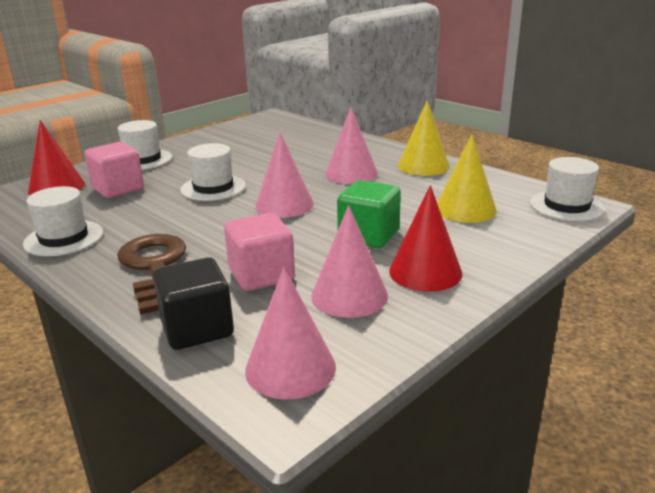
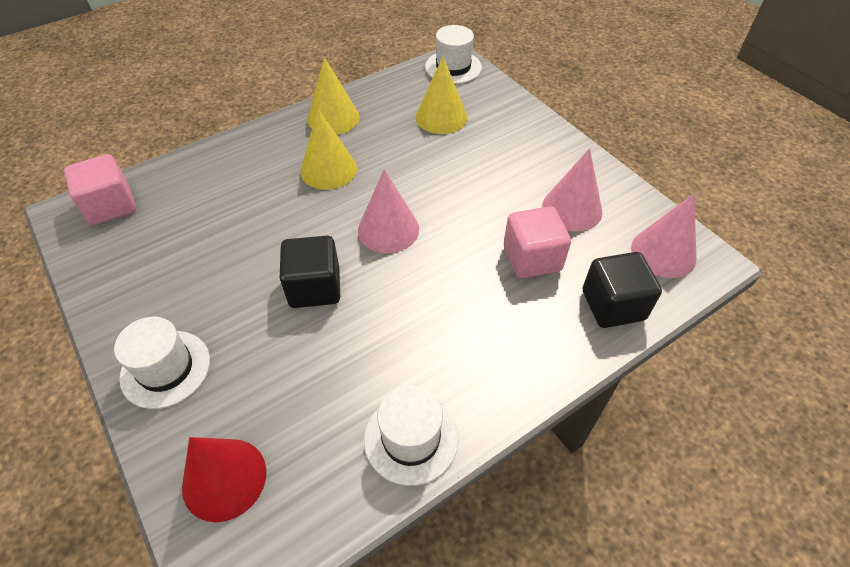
camera: 80 degrees left, 25 degrees up
(118, 189) = (269, 392): pink cube -> pink cube (111, 206)
(154, 267) = (503, 339): brown key -> none
(213, 188) = (314, 287): white hat -> black cube
(351, 174) = (328, 169): pink cone -> yellow cone
(369, 236) = (474, 181): green cube -> none
(425, 272) = (542, 162): red cone -> none

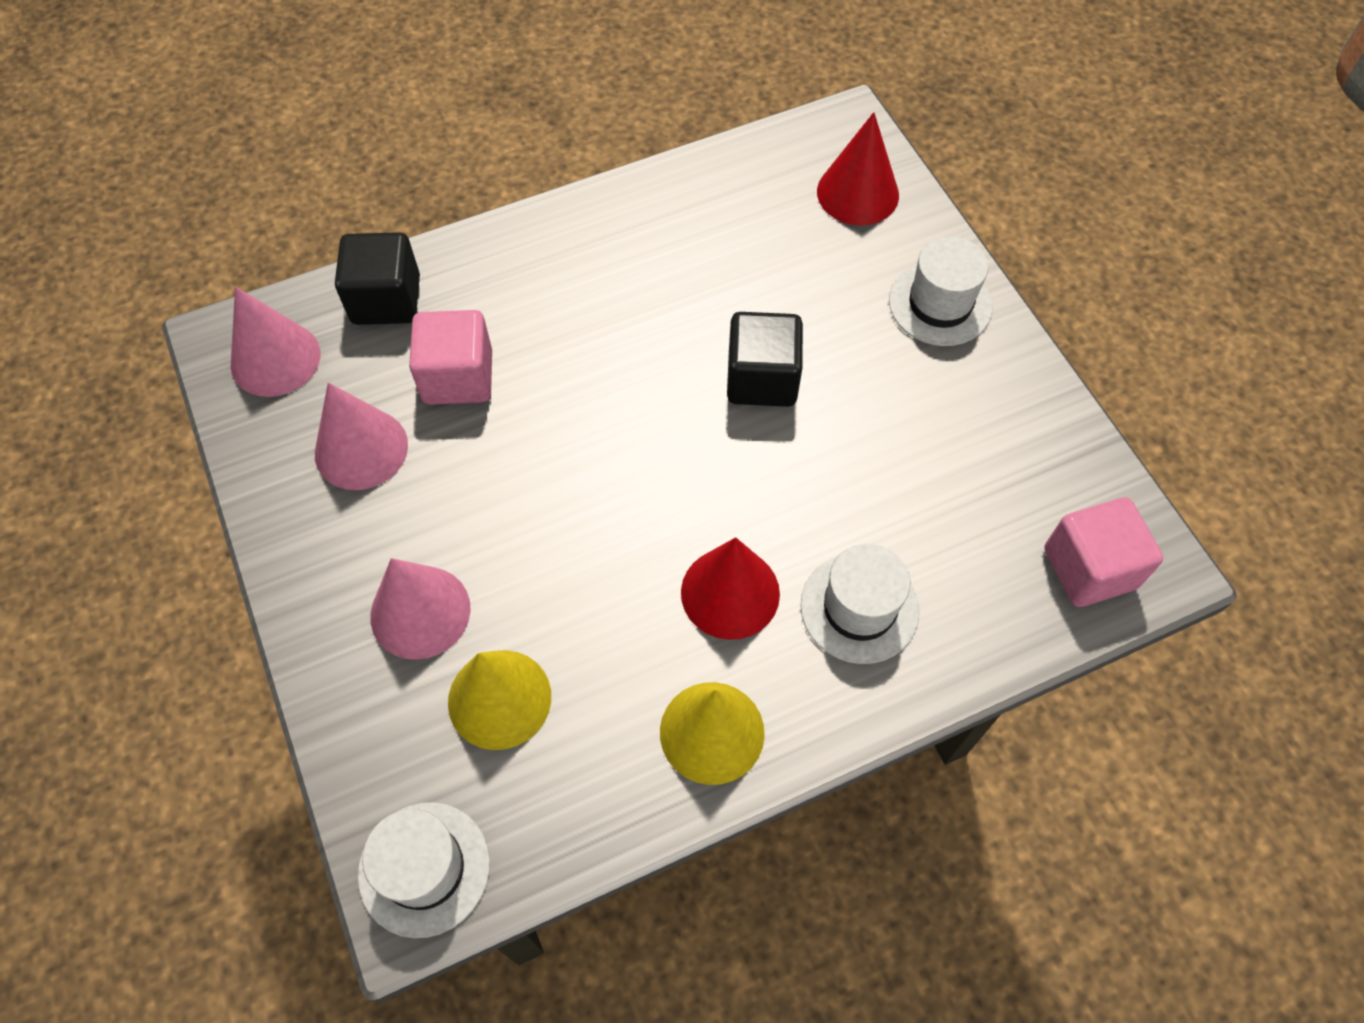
camera: 170 degrees left, 10 degrees up
(328, 169) = (730, 593): yellow cone -> red cone
(388, 229) = (648, 455): pink cone -> pink cone (420, 612)
(411, 438) = (668, 200): white hat -> white hat (859, 608)

